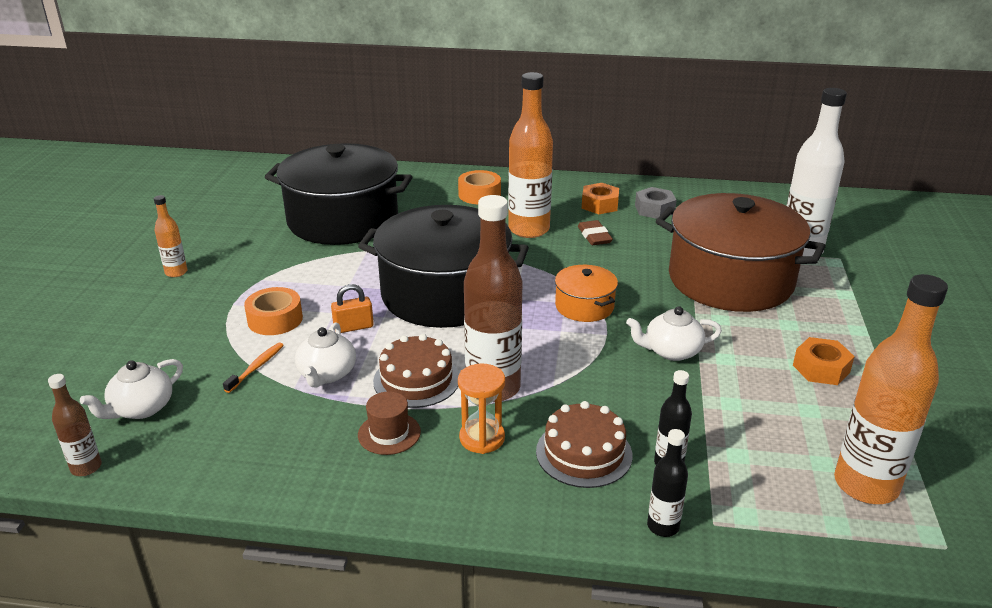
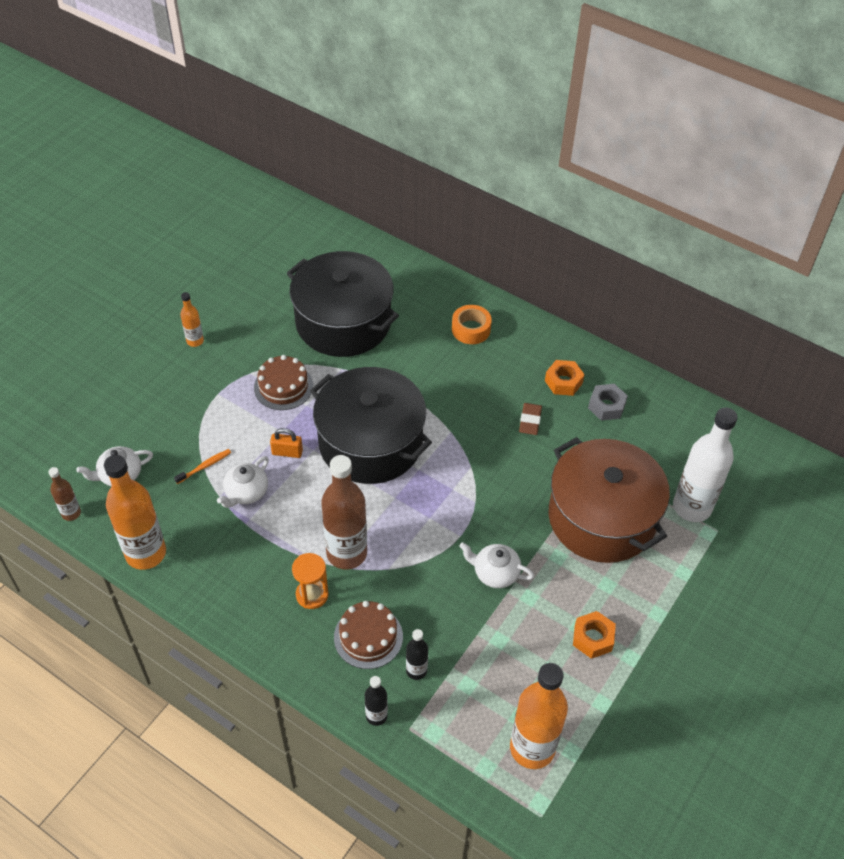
camera: 25 degrees right, 20 degrees up
(275, 319) = (238, 422): orange tape -> none
(389, 433) = (257, 564): brown hat -> none
(416, 380) = (301, 523): brown cake -> brown cake (283, 386)
(529, 229) = (482, 391): orange bottle -> orange bottle (146, 553)
(584, 306) = (464, 499): orange pot -> none

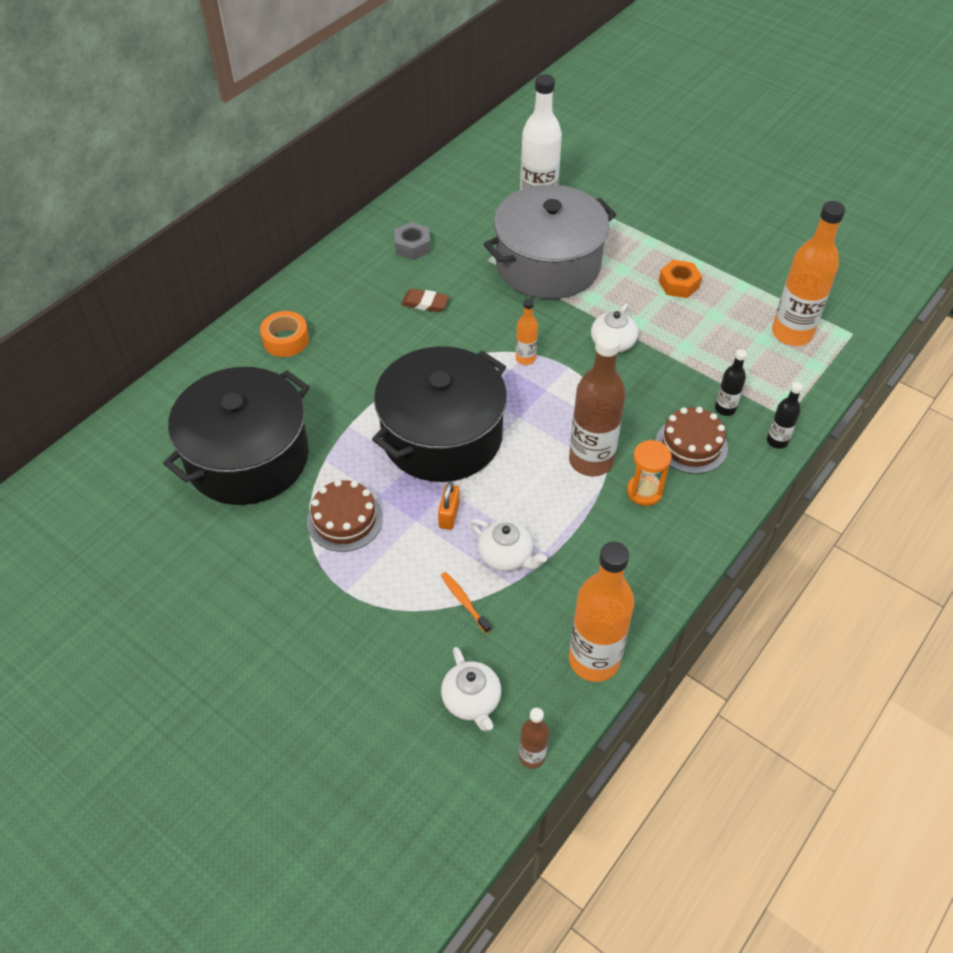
camera: 85 degrees left, 0 degrees up
(195, 341) = (245, 623): orange bottle -> orange bottle (525, 358)
(563, 382) = (376, 273): orange nut -> none
(602, 517) = (548, 264): brown pot -> grey pot

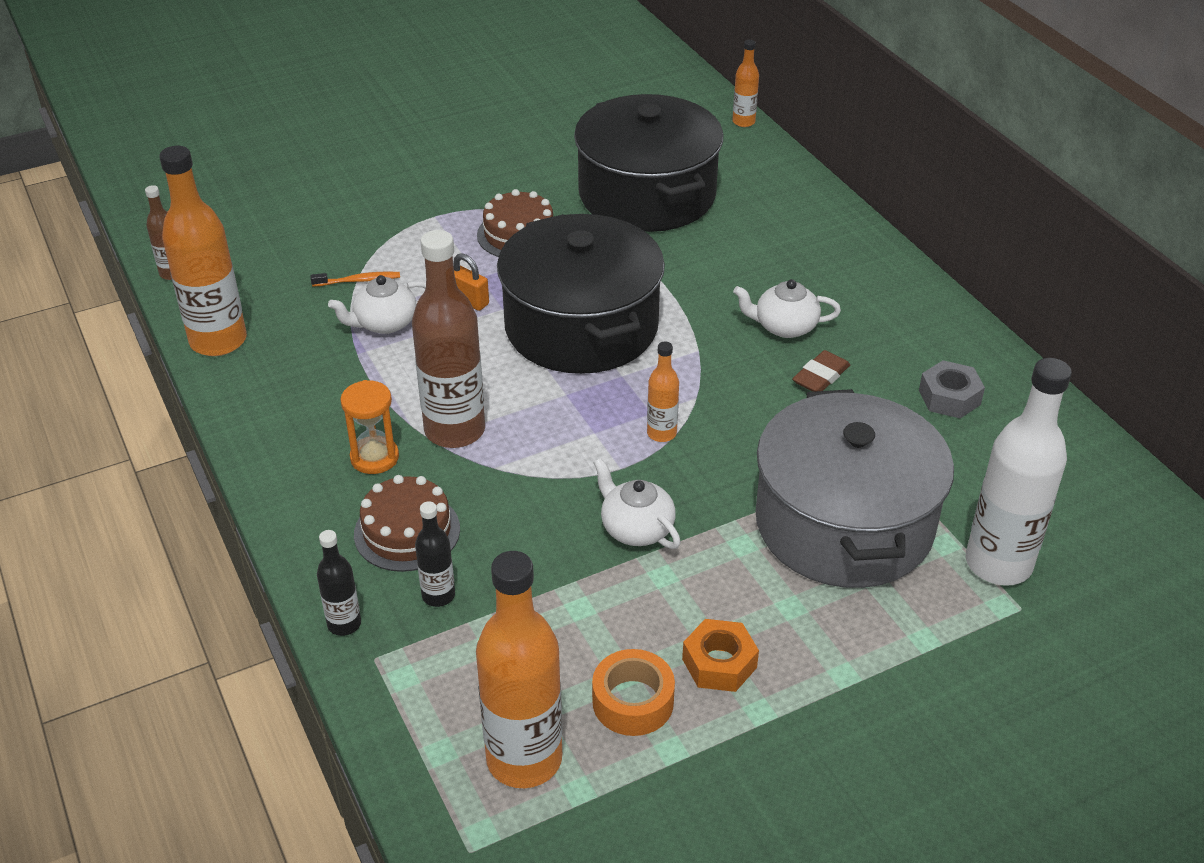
camera: 115 degrees right, 10 degrees down
(103, 431) = (743, 122): none -> orange bottle
(286, 340) = (813, 252): orange tape -> orange tape (633, 701)
(472, 701) = (256, 256): white teapot -> white teapot (784, 326)

